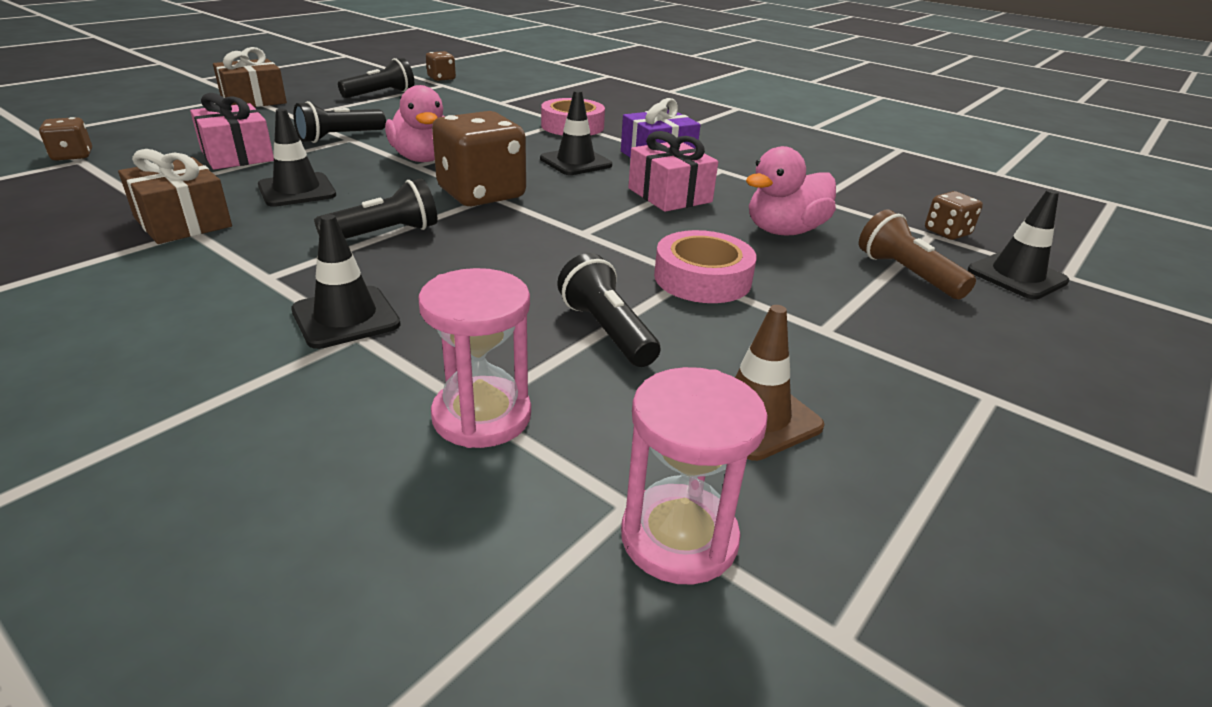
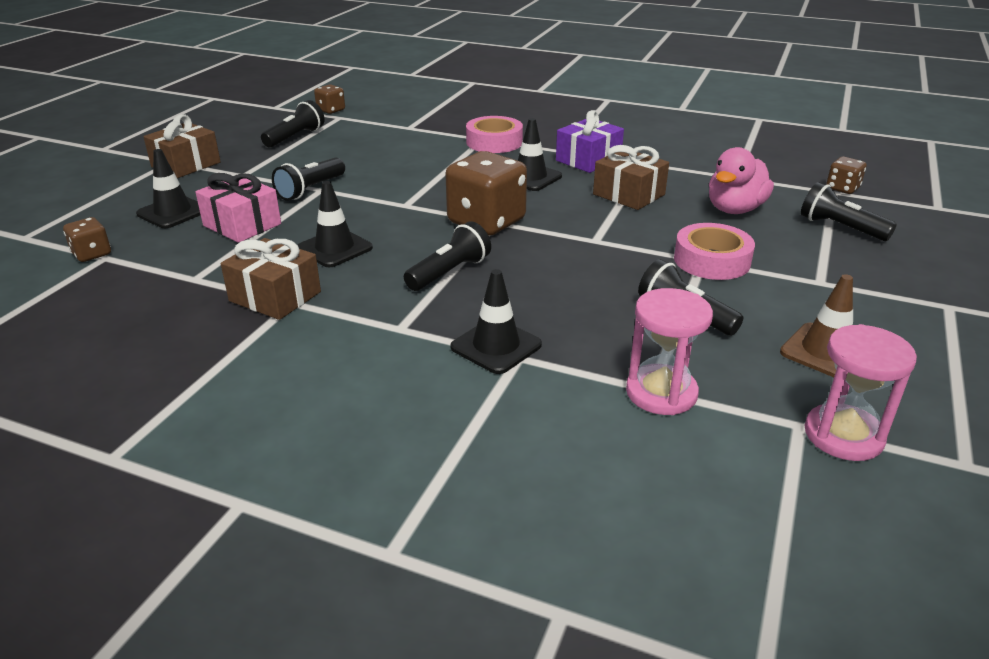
camera: 15 degrees left, 0 degrees up
(422, 159) = (404, 197): pink duck -> none
(669, 195) = (629, 194): pink gift -> brown gift
(907, 274) = (840, 228): brown flashlight -> black flashlight
(1017, 276) = (908, 214): black traffic cone -> black traffic cone (173, 212)

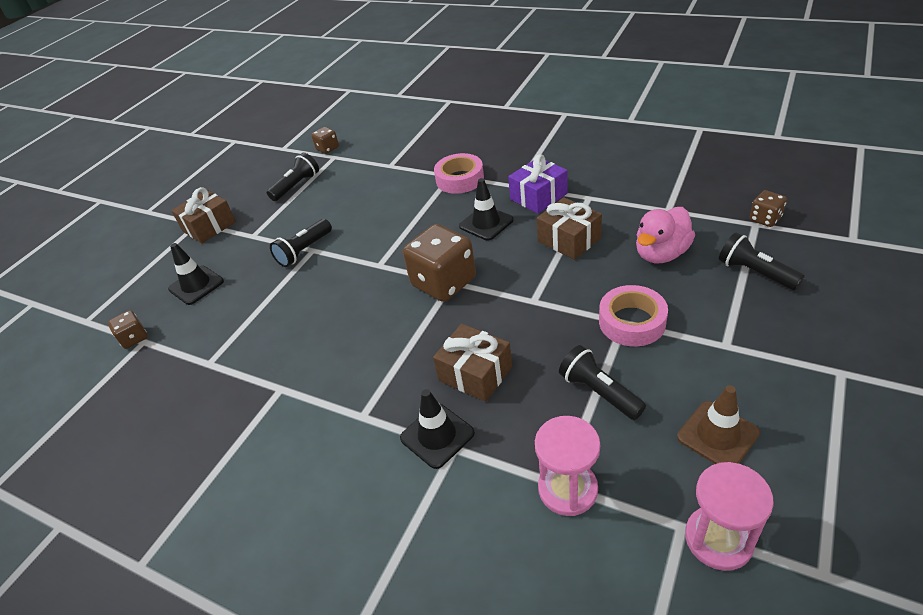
camera: 10 degrees right, 10 degrees up
(242, 225) = (248, 297): pink gift -> none
(275, 296) = (268, 382): brown gift -> brown gift (475, 373)
(334, 248) = (318, 322): black traffic cone -> none
(449, 273) = (407, 348): black flashlight -> none

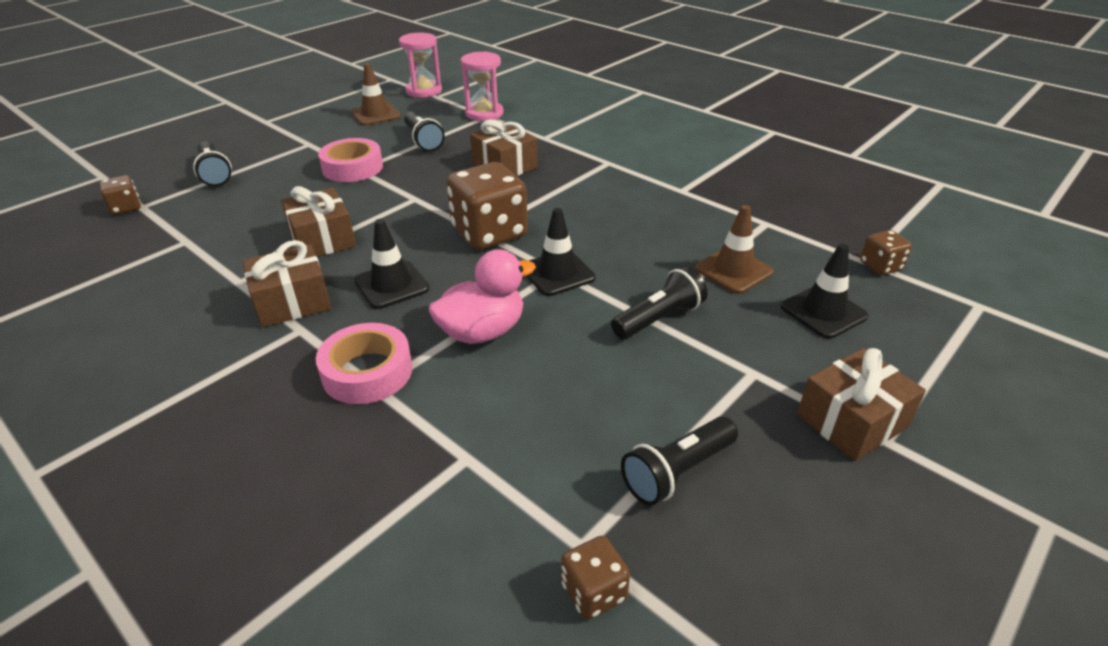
camera: 170 degrees left, 5 degrees down
(249, 302) = (733, 270): none -> brown traffic cone
(437, 435) = (553, 144): black traffic cone -> black traffic cone (557, 273)
(538, 196) = (292, 302): purple gift -> brown gift
(661, 254) = (259, 204): pink duck -> pink duck (482, 332)

